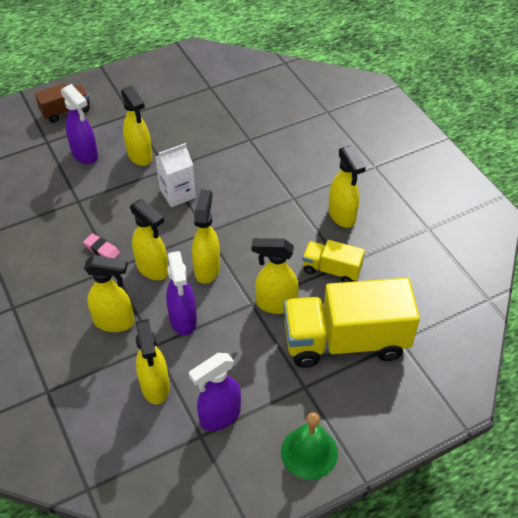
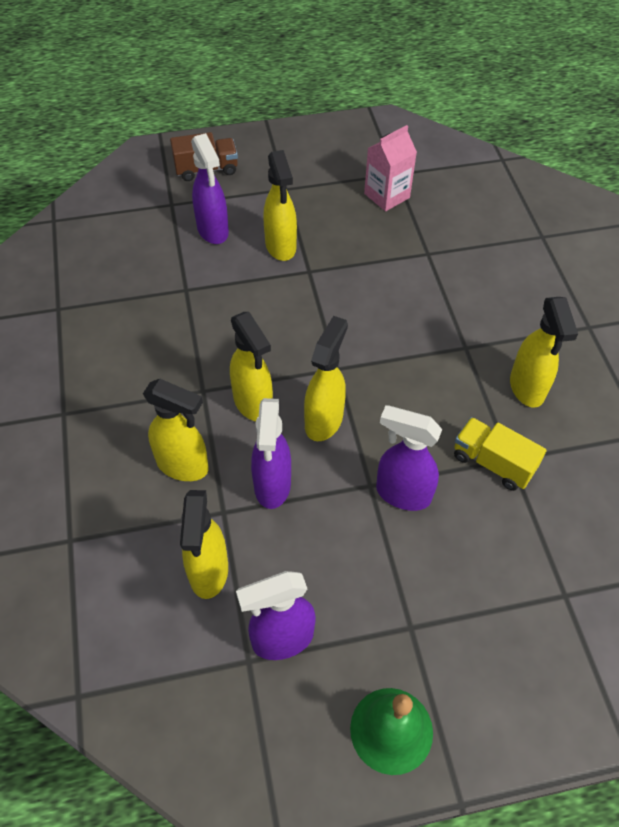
camera: 15 degrees right, 5 degrees up
(102, 250) = (196, 362): pink eraser -> none
(177, 194) = (314, 308): white carton -> none
(208, 104) = (387, 196): none -> pink carton
(275, 304) = (402, 493): yellow spray bottle -> purple spray bottle
(345, 341) = (486, 573): yellow truck -> none

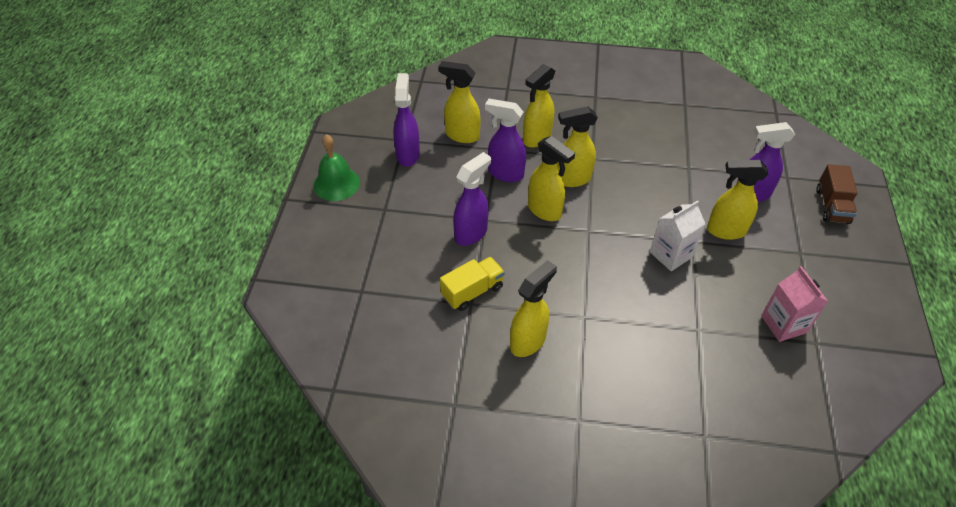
camera: 110 degrees right, 5 degrees down
(339, 287) = (670, 254): none -> white carton
(527, 388) = (528, 341): yellow spray bottle -> yellow spray bottle turned 120 degrees clockwise

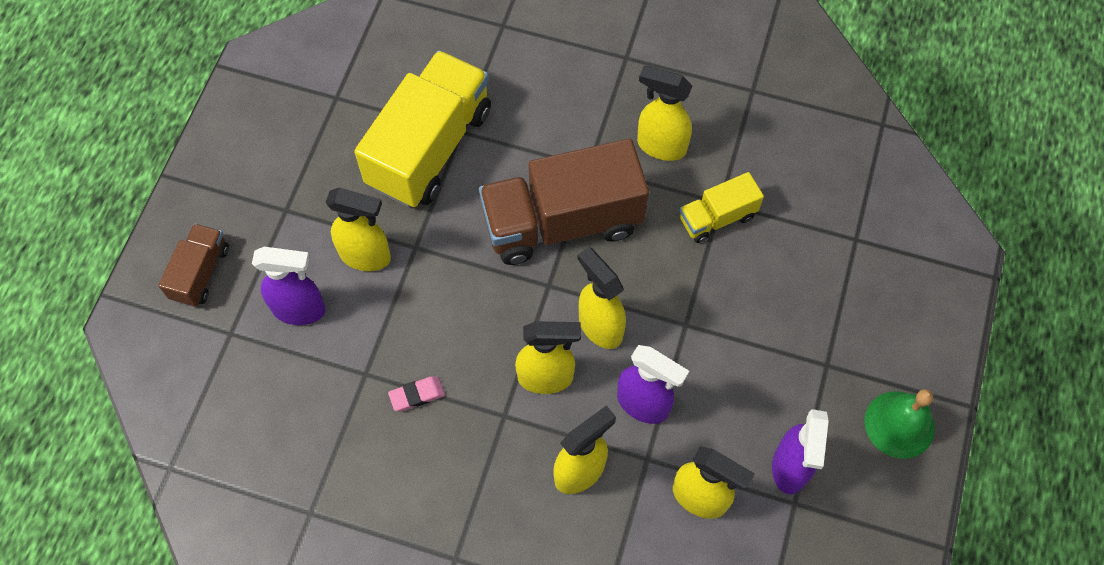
camera: 170 degrees left, 15 degrees up
(471, 233) = (708, 304): purple spray bottle -> none
(528, 341) = (660, 146): yellow spray bottle -> yellow spray bottle turned 60 degrees clockwise
(592, 272) = (562, 222): none -> brown truck
(651, 160) = (417, 395): none -> pink eraser
(670, 254) = (453, 231): white carton -> none
(717, 312) = (430, 148): none -> yellow truck
(783, 324) = (361, 123): pink carton -> none

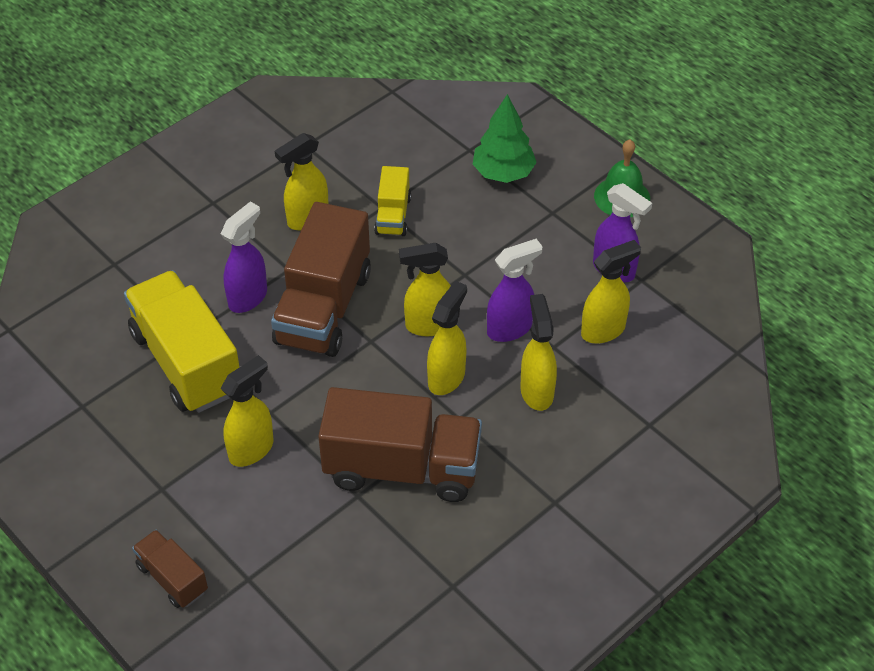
camera: 60 degrees left, 15 degrees down
(300, 310) = (265, 517): purple spray bottle -> purple spray bottle (248, 297)
(417, 395) = (402, 468): pink eraser -> brown truck
(848, 288) = (503, 173): none -> green tree

